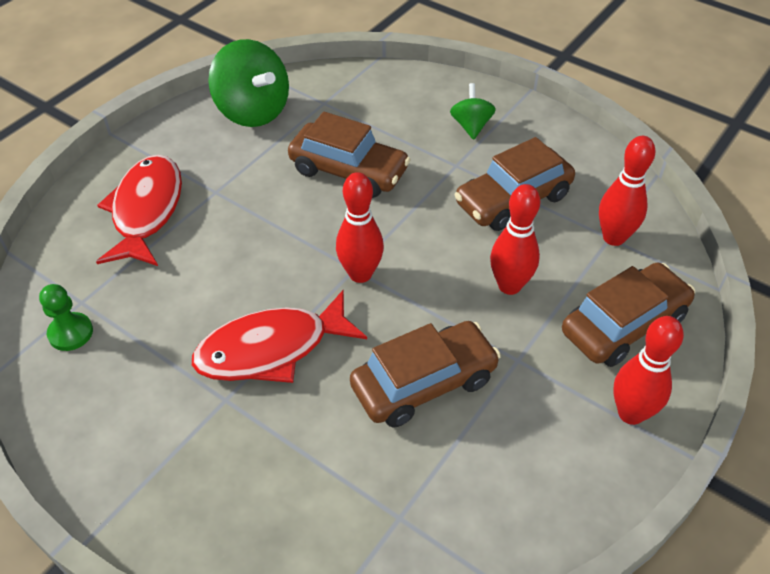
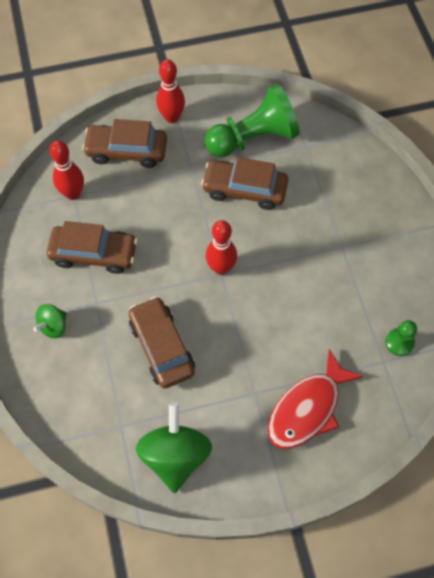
camera: 140 degrees left, 15 degrees up
(271, 349) = (301, 257): red fish -> none
(488, 469) = (253, 138): none -> green pawn
(509, 285) = (154, 207): red bowling pin -> none

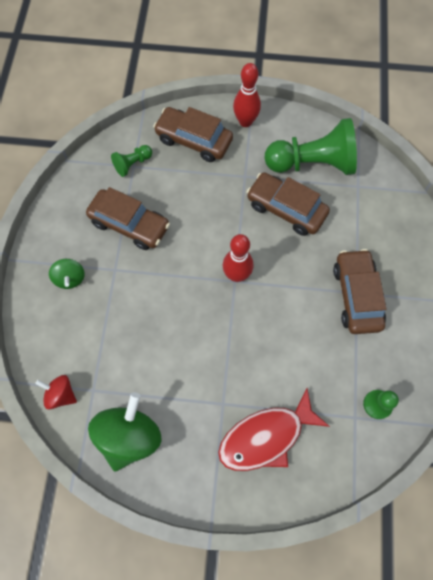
camera: 20 degrees right, 5 degrees up
(53, 326) = (70, 278): green spinning top -> green spinning top turned 75 degrees counterclockwise
(73, 193) = (132, 164): red bowling pin -> green pawn
(90, 441) = (61, 394): none -> red spinning top
(162, 347) = (156, 330): brown car -> brown car (356, 296)

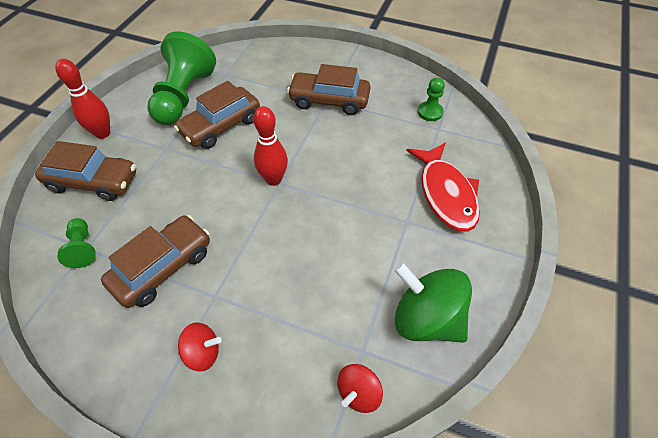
camera: 75 degrees left, 15 degrees down
(70, 278) = (202, 353): green spinning top -> red spinning top
(194, 140) = (93, 181): brown car -> brown car turned 120 degrees counterclockwise

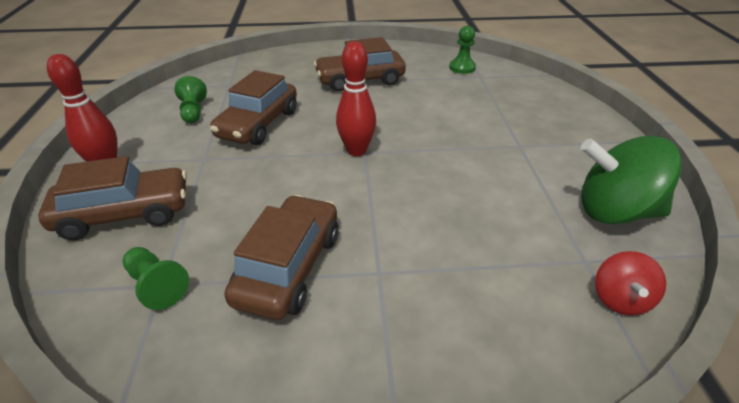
camera: 25 degrees left, 15 degrees down
(184, 96) = (193, 111): green pawn -> green pawn, size x0.46
(202, 353) = (414, 335): red spinning top -> none
(445, 193) = (533, 117): red fish -> none

